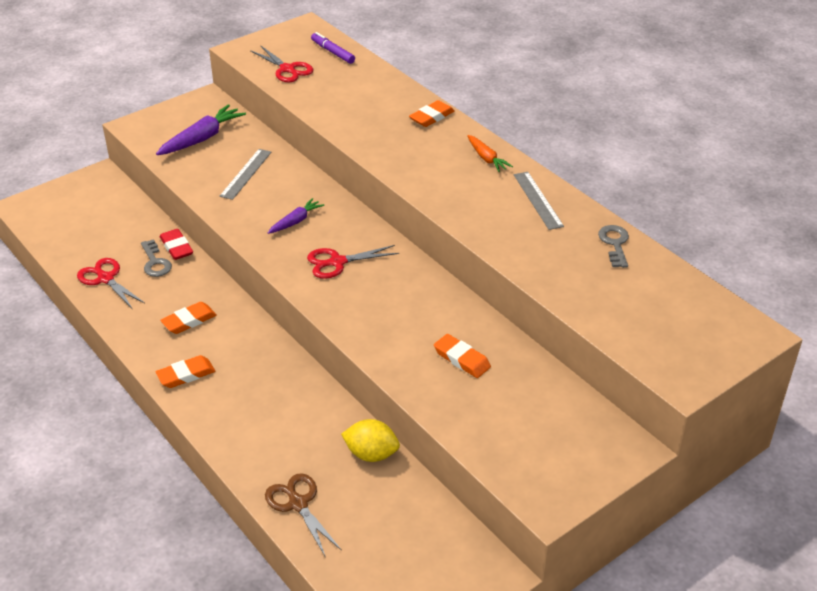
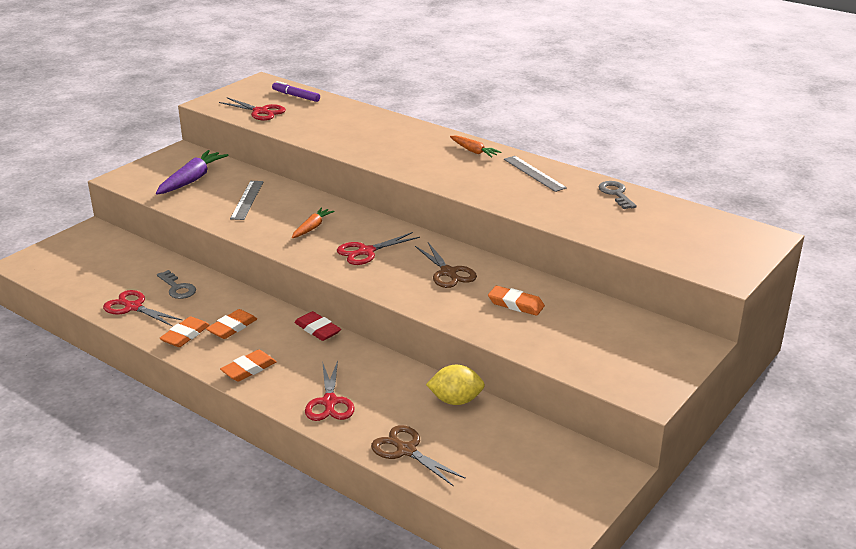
camera: 15 degrees left, 10 degrees down
(176, 247) = (193, 274): red eraser -> red eraser (317, 329)
(247, 430) = (329, 402): none -> red scissors
(296, 221) = (312, 228): purple carrot -> orange carrot
(410, 305) = (448, 273): none -> brown scissors
(431, 117) = (409, 129): orange eraser -> orange eraser (185, 335)

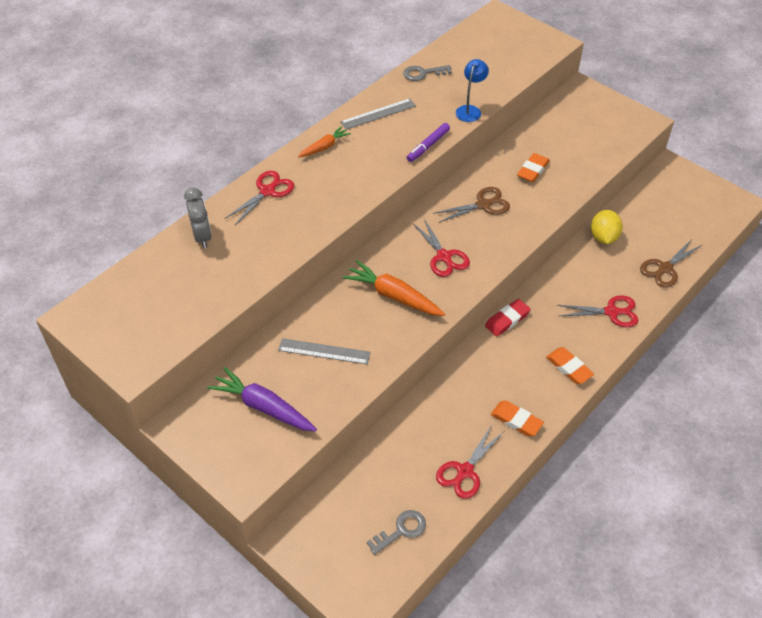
camera: 85 degrees left, 20 degrees up
(177, 288) = (429, 435): grey key -> grey key (401, 530)
(232, 327) = (503, 384): orange eraser -> none
(260, 112) = (178, 314): red scissors -> red scissors (267, 191)
(296, 96) = (138, 281): purple marker -> purple marker (428, 146)
(312, 228) = (393, 296): orange carrot -> orange carrot, size x1.68
(346, 112) = (202, 236): none -> grey clock
(560, 221) = (470, 110): none -> blue lamp

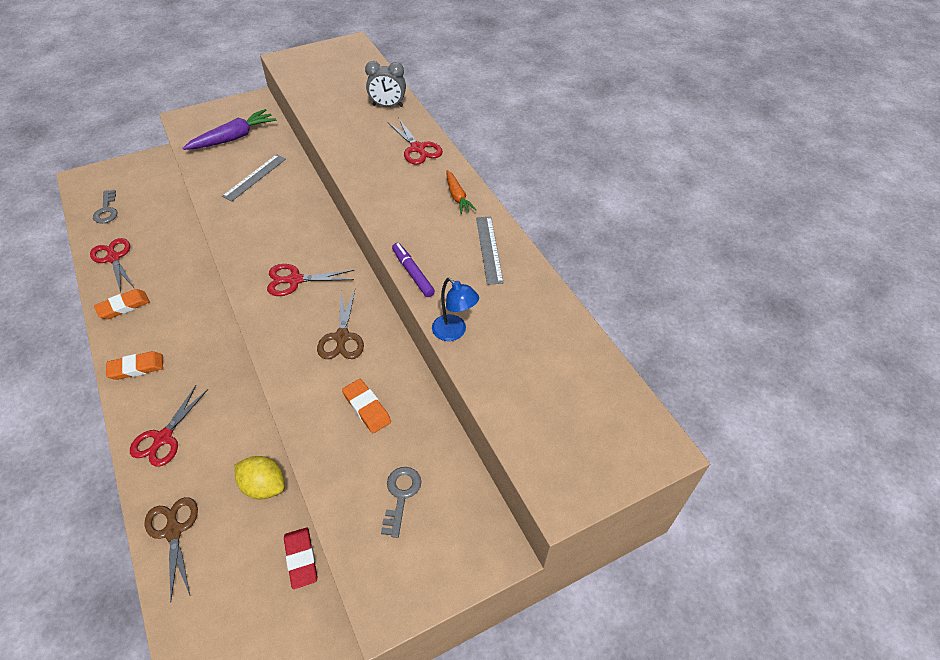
camera: 110 degrees right, 0 degrees up
(393, 296) = (276, 231): orange carrot -> none
(423, 73) = (547, 311): grey key -> grey key (401, 496)
(507, 320) = (225, 342): red eraser -> red eraser (301, 559)

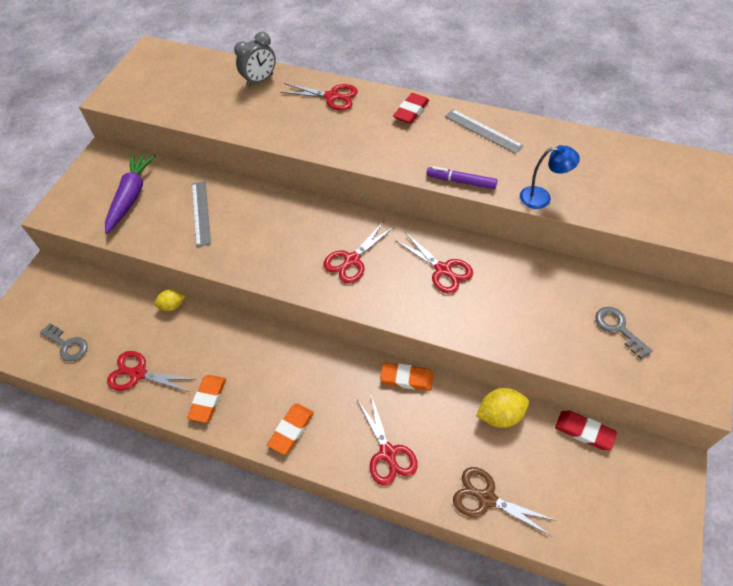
camera: 40 degrees left, 5 degrees up
(185, 232) = (172, 306): none -> yellow lemon
(342, 337) = (443, 270): brown scissors -> red scissors
(367, 408) = (524, 298): orange eraser -> orange eraser (406, 378)
(457, 196) = (411, 111): orange carrot -> red eraser

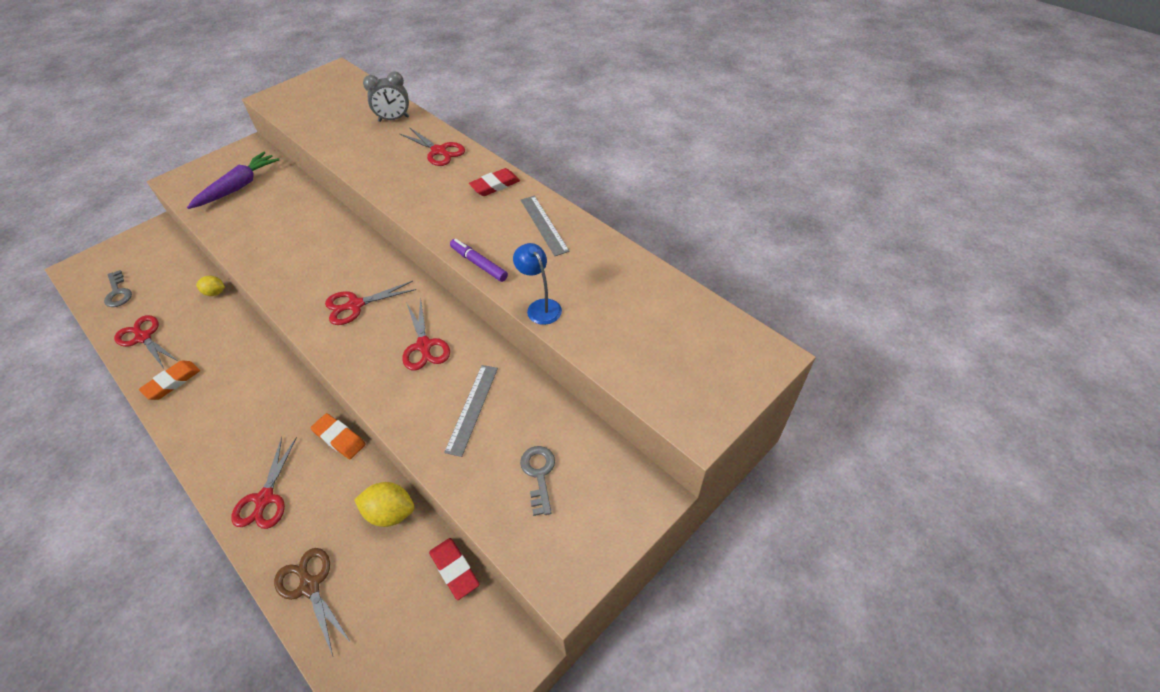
camera: 25 degrees right, 5 degrees down
(201, 213) = (276, 219): grey ruler -> grey ruler (472, 408)
(291, 430) = (209, 438): orange eraser -> none
(542, 197) = (540, 307): blue lamp -> blue lamp turned 150 degrees counterclockwise

